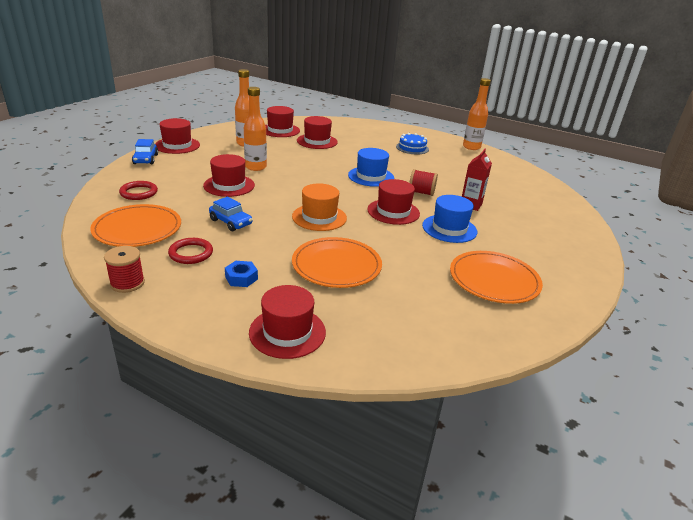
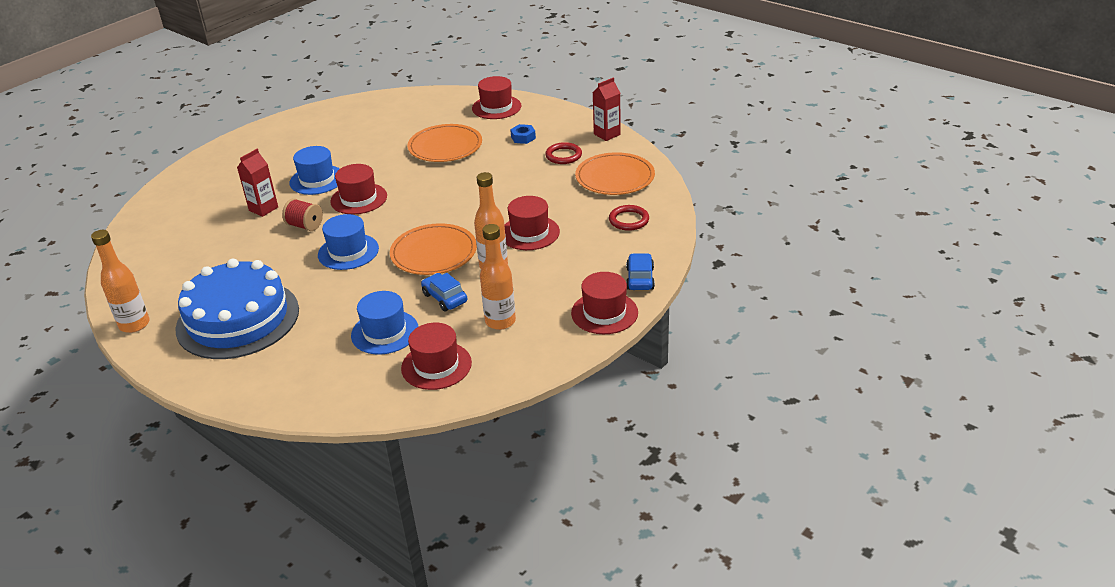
camera: 165 degrees left, 5 degrees up
(127, 283) = (607, 134): red spool -> red carton
(231, 222) = (529, 185): blue car -> blue car (445, 298)
(317, 141) = (385, 332): red hat -> blue hat
(319, 217) = (440, 191): orange hat -> none
(412, 148) = (238, 319): blue cake -> blue cake, size x2.26
(494, 280) = (325, 136): orange plate -> orange plate (434, 253)

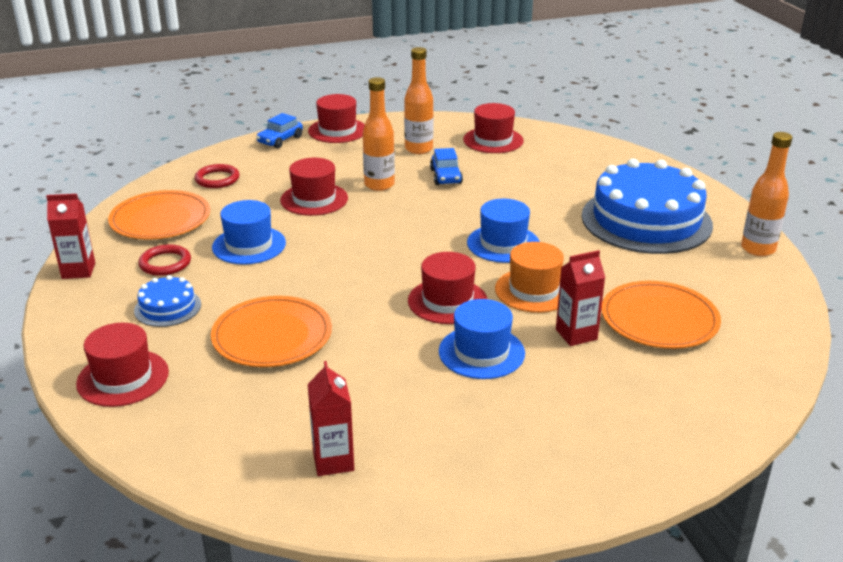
camera: 150 degrees left, 5 degrees down
(305, 226) = (534, 290): red spool -> orange hat
(358, 117) = (333, 461): none -> red carton
(385, 332) = (516, 170): blue hat -> blue hat (249, 245)
(434, 253) = (420, 213): orange plate -> orange plate (659, 319)
(523, 137) = (167, 307): blue nut -> blue cake

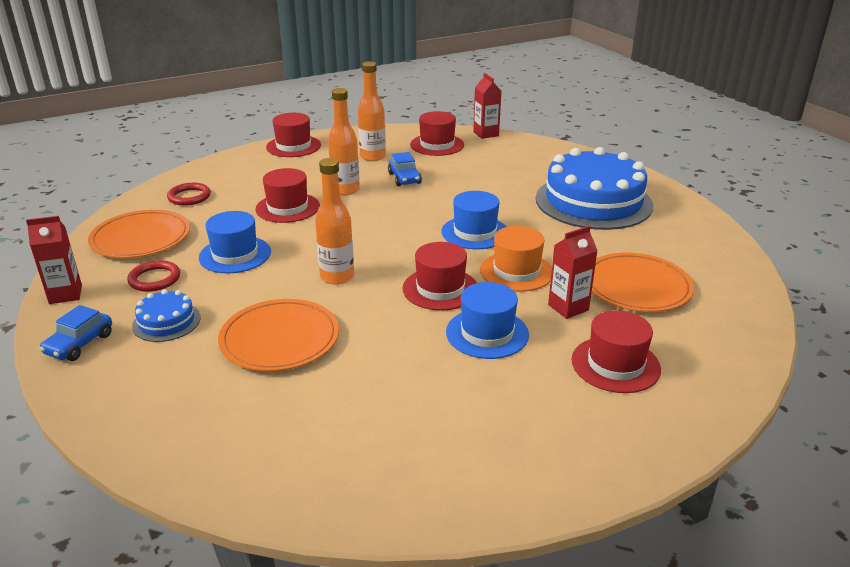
camera: 10 degrees left, 0 degrees up
(123, 378) = (134, 398): red hat -> red hat (615, 364)
(280, 140) = (241, 158): blue car -> blue car (79, 344)
(333, 461) = (375, 458): red carton -> red carton (486, 134)
(758, 249) = (696, 218): orange bottle -> orange bottle (337, 277)

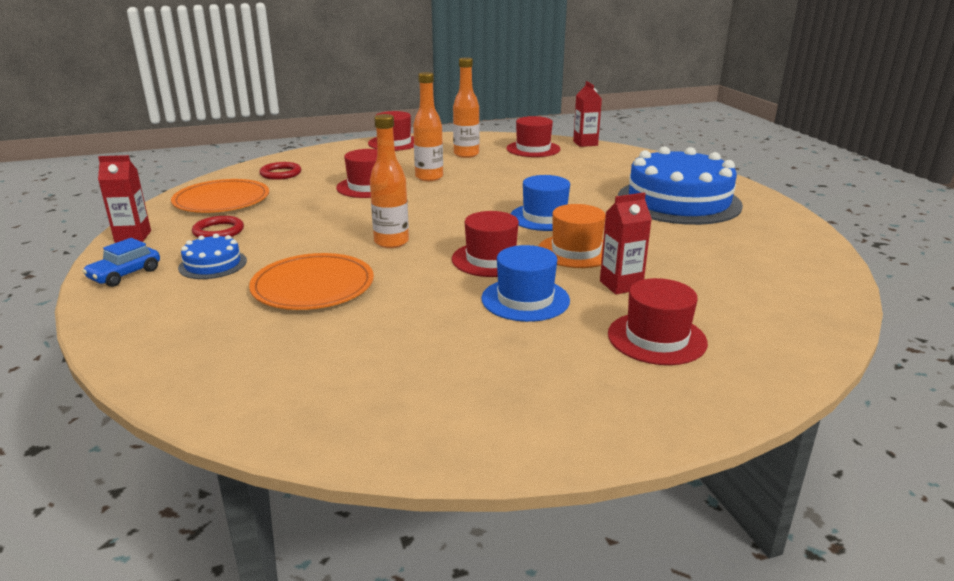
camera: 10 degrees right, 5 degrees down
(235, 255) = (301, 218): blue hat -> none
(404, 178) = (490, 172): blue car -> none
(636, 286) = (703, 273): orange plate -> none

